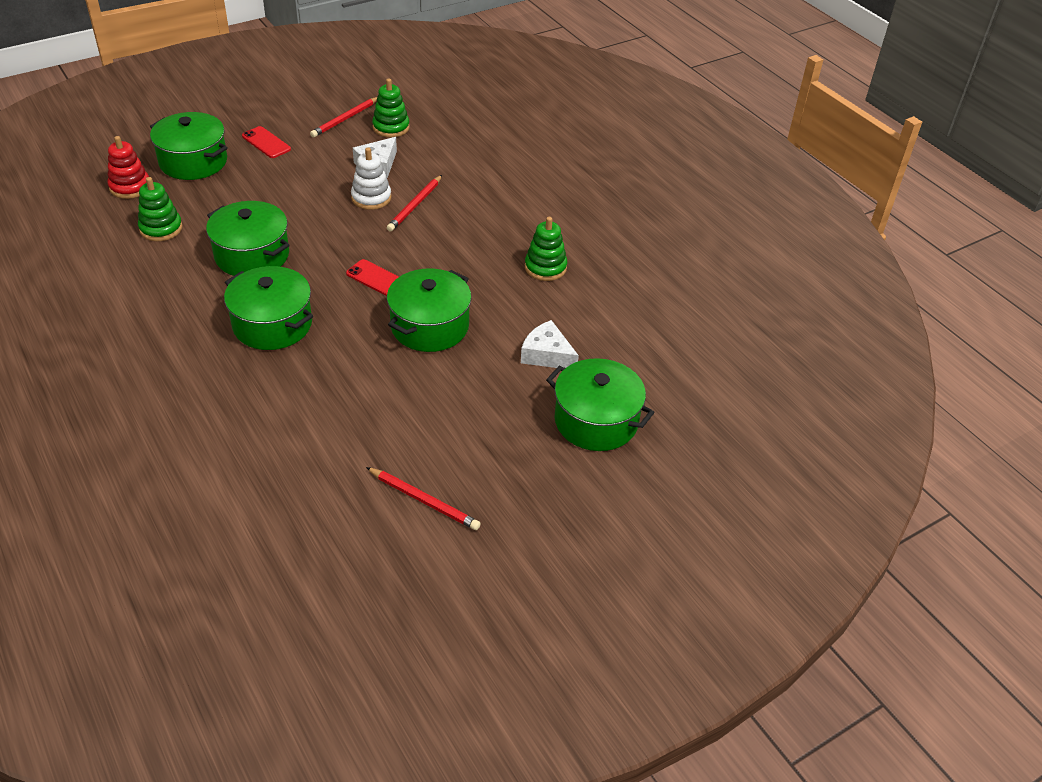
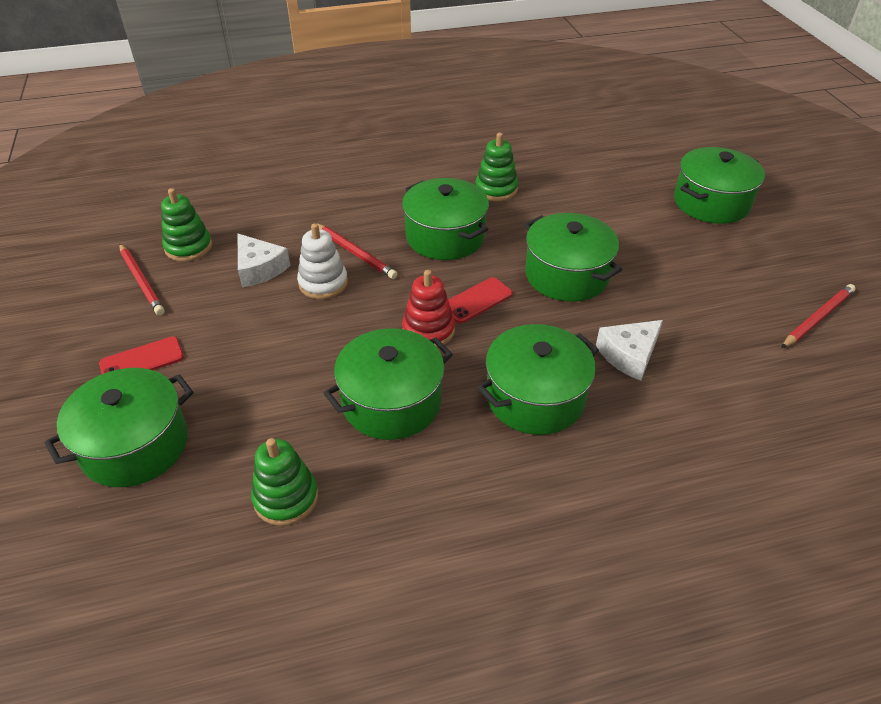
camera: 70 degrees left, 0 degrees up
(130, 187) = (153, 532): red stacking toy -> red stacking toy (428, 330)
(457, 248) = (445, 237): none -> green pot
(546, 355) = (622, 212): white cheese -> white cheese (629, 355)

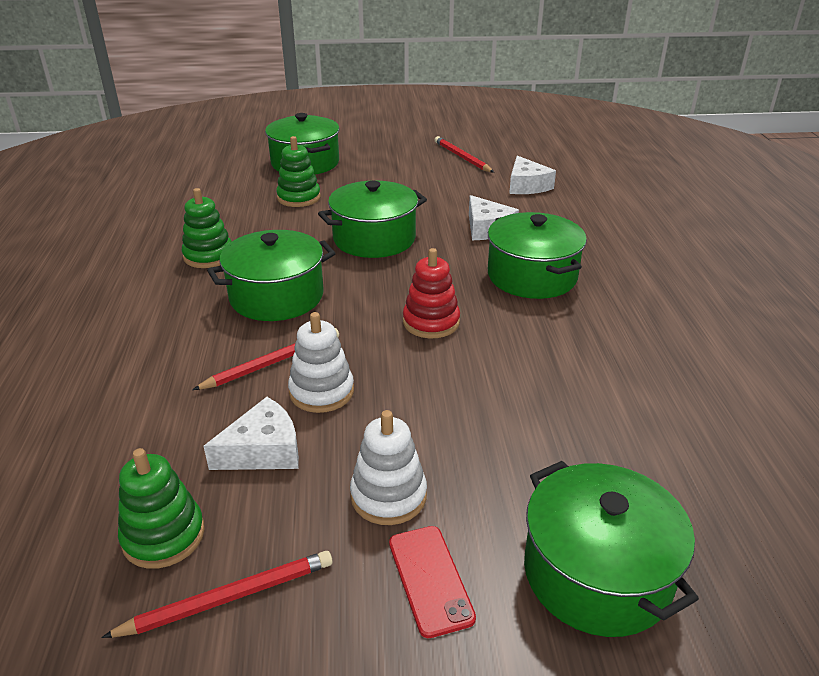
camera: 80 degrees left, 10 degrees down
(215, 332) = (388, 496): none -> white stacking toy
(286, 498) = (663, 432): green stacking toy -> green stacking toy (299, 198)
(391, 402) = (532, 354): green pot -> none
(477, 300) = (393, 289): red phone -> none
(769, 385) = (527, 186): none -> white cheese

